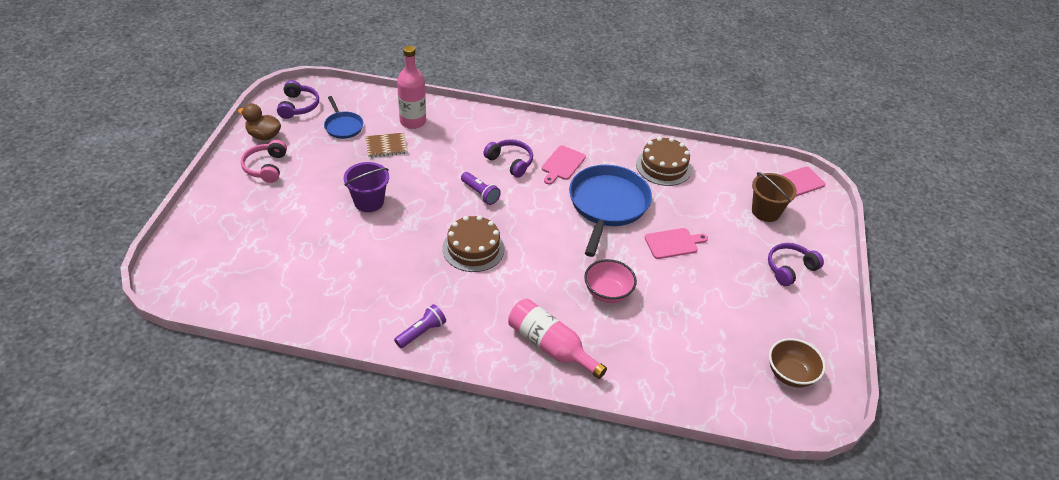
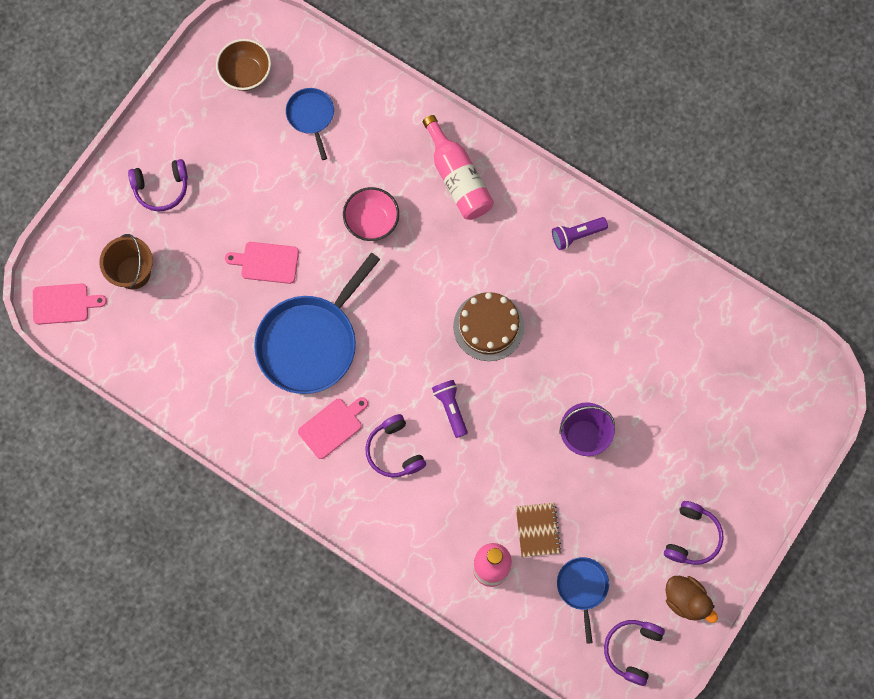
camera: 155 degrees left, 30 degrees up
(266, 167) = (692, 537): pink headphones -> purple headphones
(386, 146) = (537, 530): brown notebook -> brown notebook turned 75 degrees clockwise
(663, 167) = (210, 382): brown cake -> none
(709, 357) = (311, 116): none -> blue pan

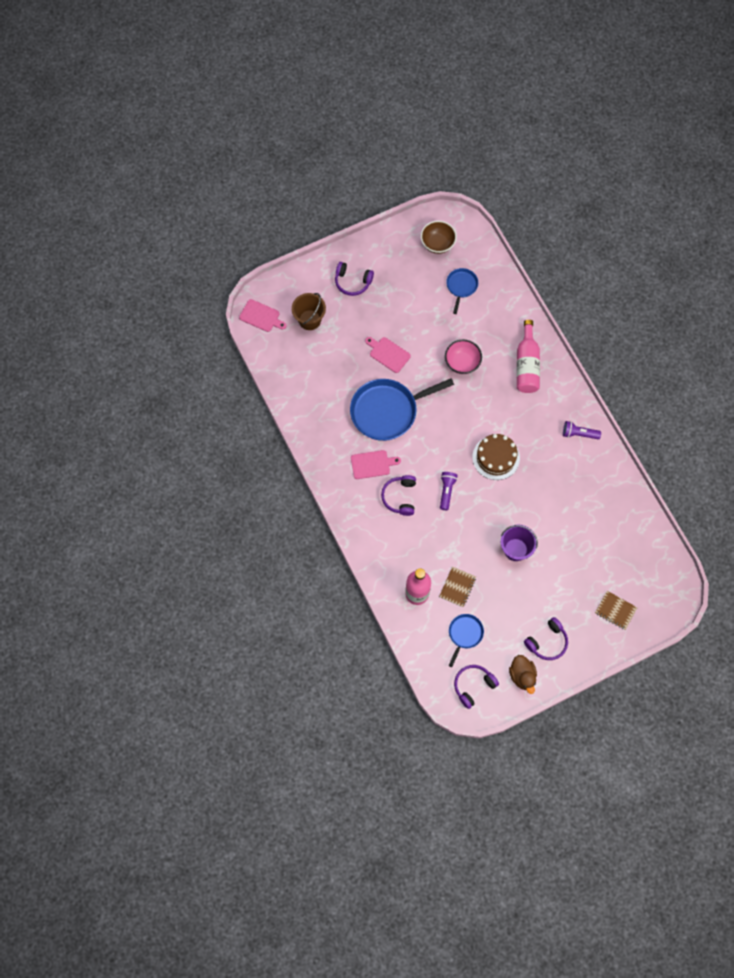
camera: 30 degrees right, 5 degrees down
(753, 445) = (615, 610): none -> brown notebook

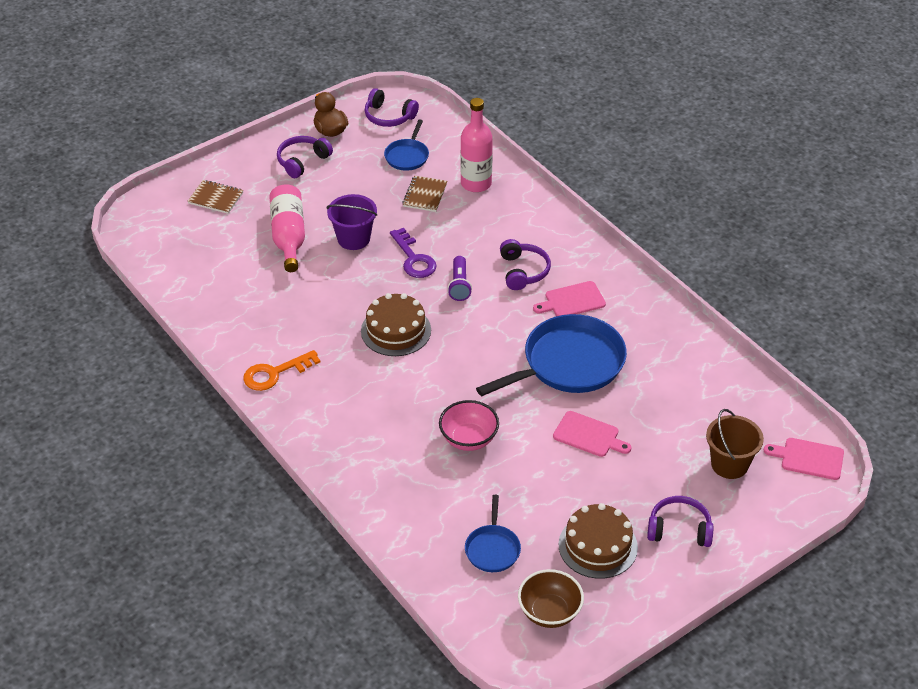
camera: 170 degrees right, 25 degrees down
(401, 279) = (598, 546): none -> brown cake
(473, 686) = (389, 116): purple headphones -> purple headphones turned 75 degrees clockwise
(474, 522) = (414, 259): none -> purple key
(527, 365) = (365, 450): pink bottle -> pink bottle (288, 236)
(579, 434) = (275, 373): purple flashlight -> orange key

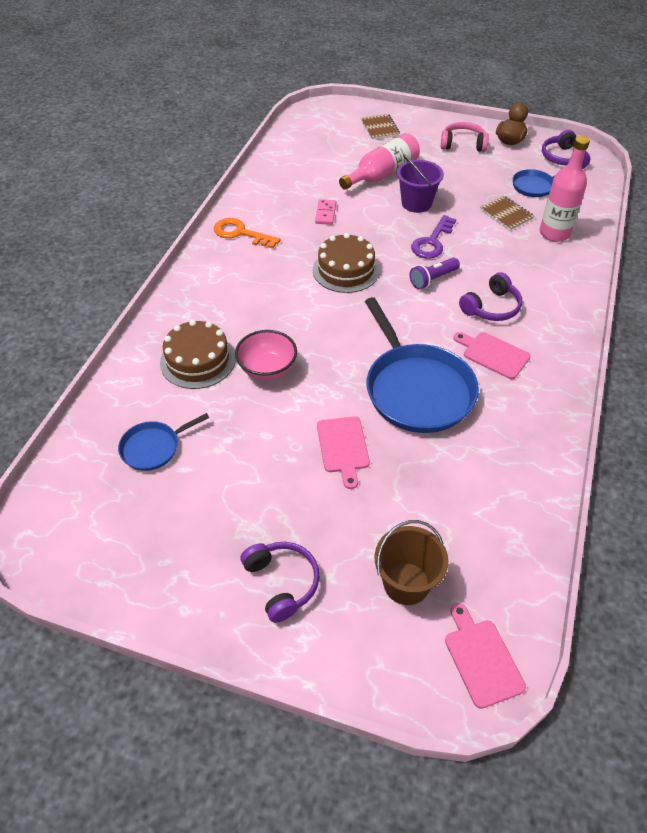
camera: 55 degrees right, 5 degrees up
(302, 161) = (463, 144): purple headphones -> pink headphones
(306, 303) = (325, 213): none -> pink domino
(425, 195) = (506, 214): brown notebook -> brown notebook turned 75 degrees clockwise
(549, 612) = (103, 528): brown bowl -> none
(569, 363) = (417, 389): blue pan -> blue pan turned 45 degrees clockwise
(598, 546) = (211, 524): brown cake -> brown cake (198, 360)

